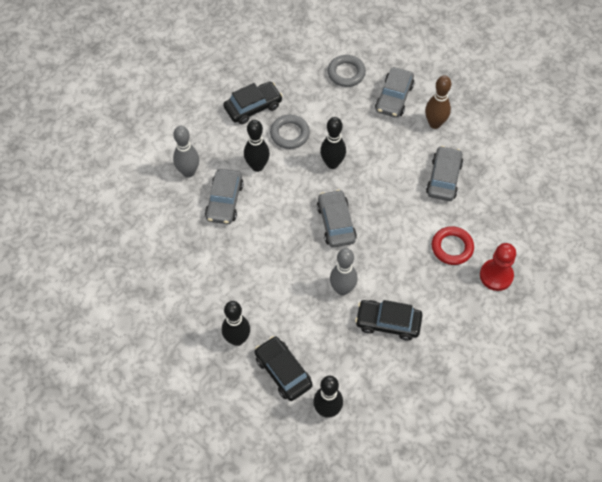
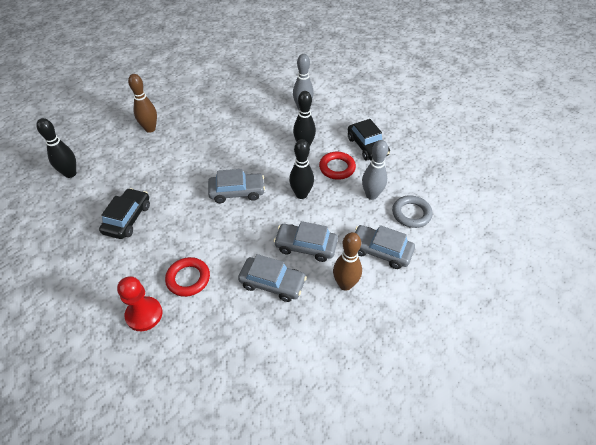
camera: 95 degrees right, 10 degrees down
(224, 201) = (272, 126): grey car -> grey car (305, 246)
(237, 339) = (150, 129): black bowling pin -> brown bowling pin
(283, 372) = (113, 151): black car -> none
(289, 134) = (337, 168): grey ring -> red ring
(342, 289) = (170, 191): grey bowling pin -> grey bowling pin (371, 195)

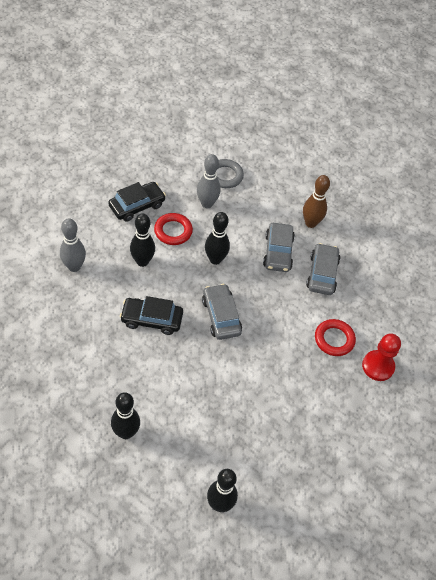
camera: 105 degrees left, 5 degrees up
(127, 218) = (276, 413): black car -> black car (151, 319)
(150, 129) = (126, 432): brown bowling pin -> black bowling pin
(380, 251) = (271, 199): grey car -> none

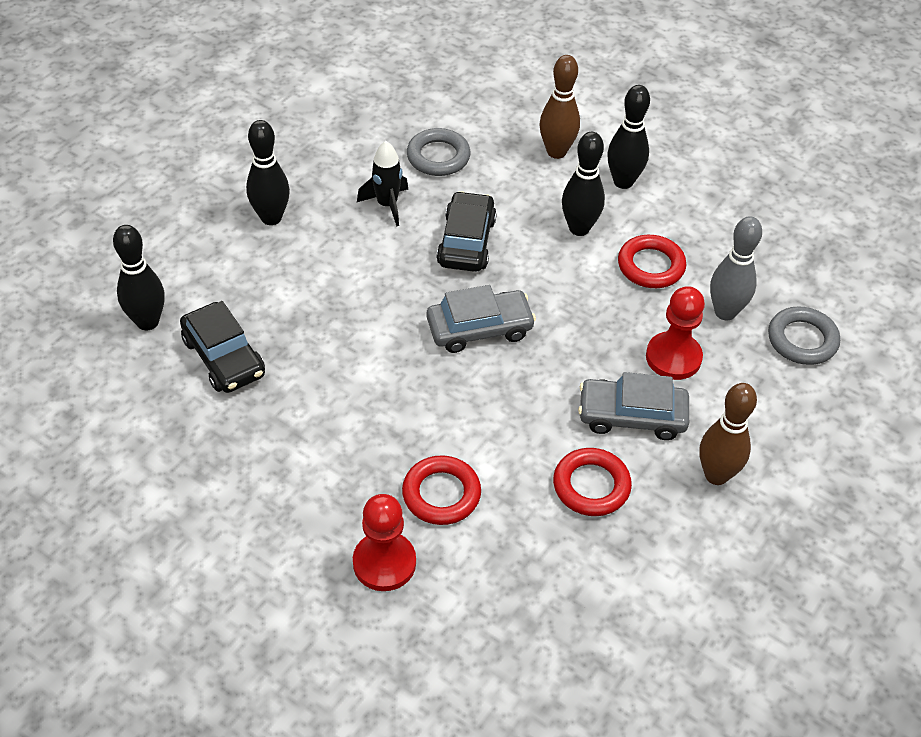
camera: 95 degrees right, 5 degrees down
(73, 332) = (438, 157): none -> grey ring
(74, 267) = (556, 152): grey bowling pin -> brown bowling pin
(117, 362) = (387, 205): none -> black rocket
(137, 206) = (696, 219): black car -> black car (224, 357)
(215, 259) = (599, 322): black bowling pin -> black bowling pin (623, 182)
(238, 230) = (673, 357): none -> red pawn
(322, 274) = (591, 486): grey car -> red ring

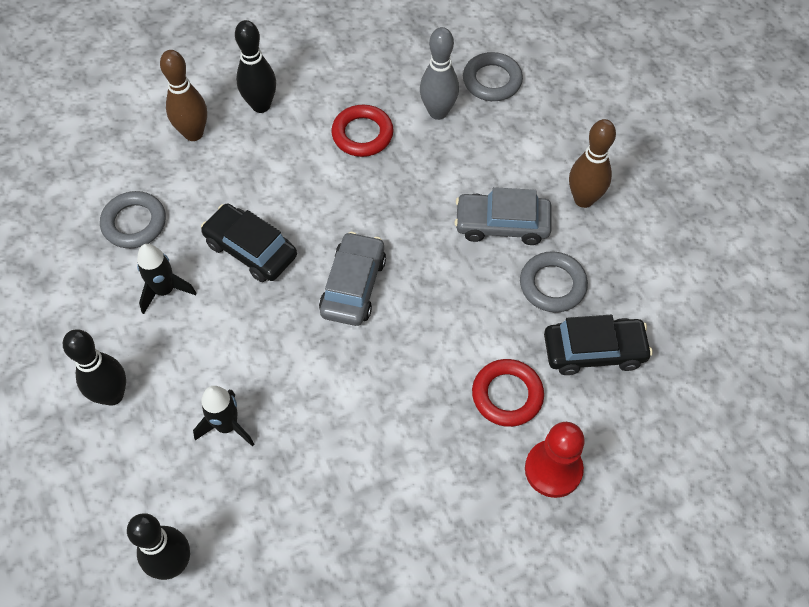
camera: 60 degrees left, 10 degrees up
(224, 357) = (261, 509): black car -> black car (594, 351)
(287, 301) = (227, 426): none -> black rocket
(579, 228) = (291, 161): black bowling pin -> none
(591, 486) = (552, 285): red ring -> grey ring
(631, 416) = (502, 224): grey car -> grey car turned 60 degrees clockwise
(673, 357) = (462, 168): red pawn -> none

